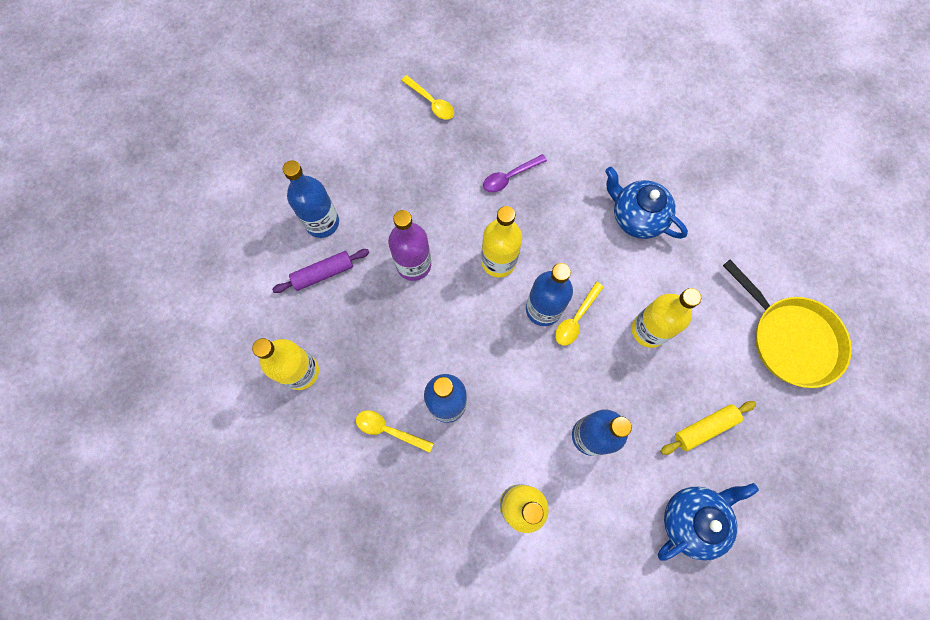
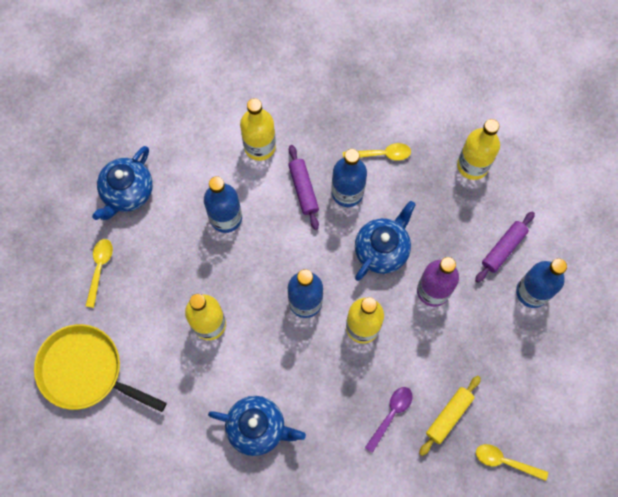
camera: 155 degrees right, 0 degrees up
(442, 326) = (382, 249): none -> blue teapot
(492, 429) = (303, 189): none -> purple rolling pin
(576, 319) = (274, 306): yellow spoon -> yellow spoon (99, 268)
(704, 428) = (137, 263): yellow rolling pin -> yellow rolling pin (448, 416)

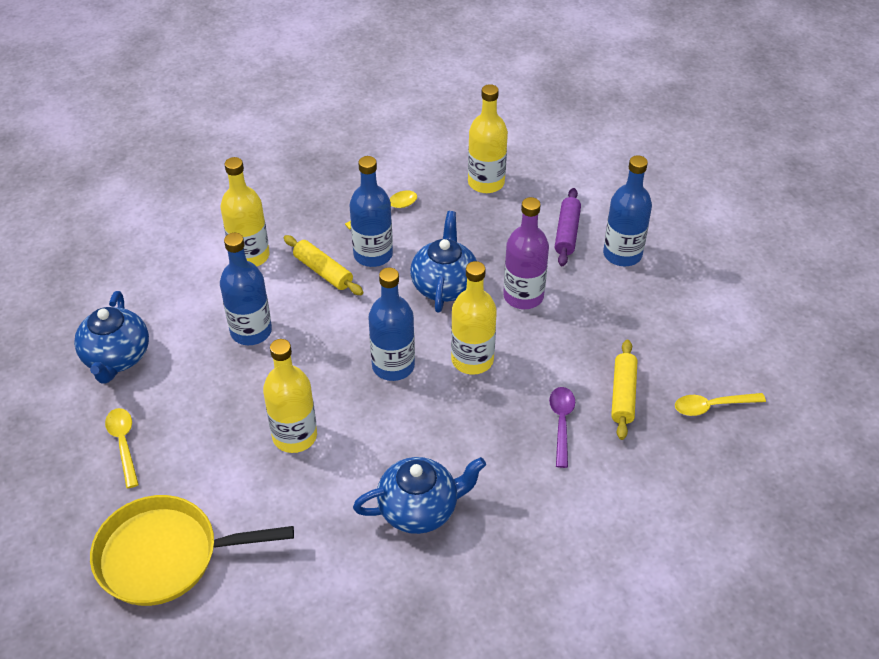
camera: 30 degrees left, 25 degrees down
(303, 189) = (323, 271): purple rolling pin -> yellow rolling pin

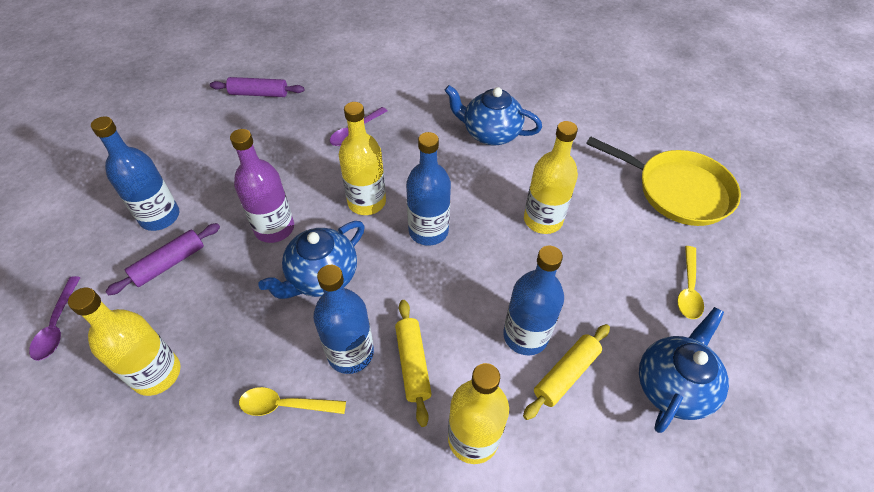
camera: 145 degrees left, 5 degrees up
(583, 169) = (57, 325): none -> purple spoon
(623, 394) = (299, 126): yellow rolling pin -> yellow rolling pin (566, 374)
(712, 406) = (259, 94): yellow spoon -> purple rolling pin

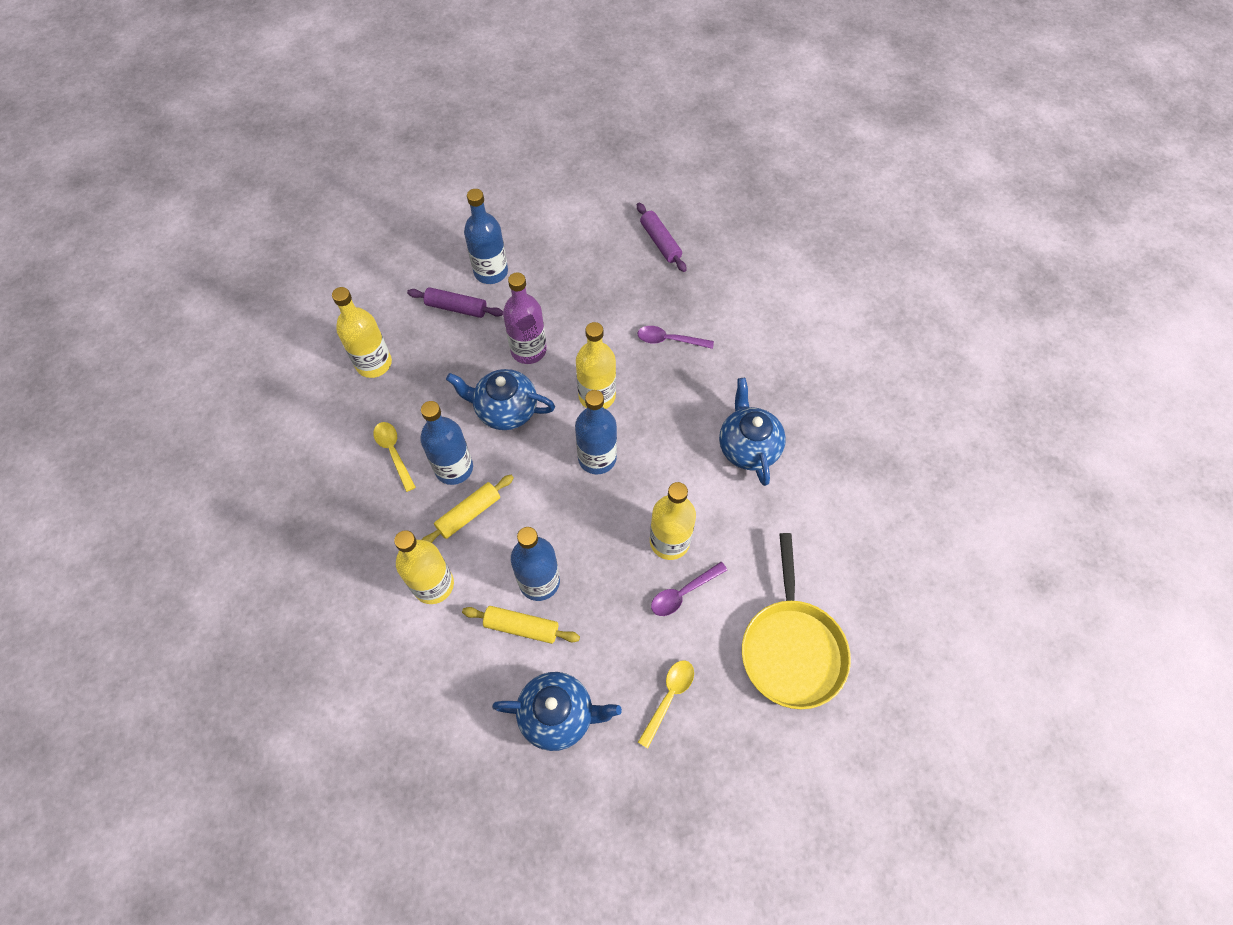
camera: 60 degrees right, 10 degrees up
(57, 325) = (374, 283): purple spoon -> purple spoon (683, 593)
(688, 289) = (669, 697): yellow spoon -> yellow spoon turned 135 degrees clockwise

